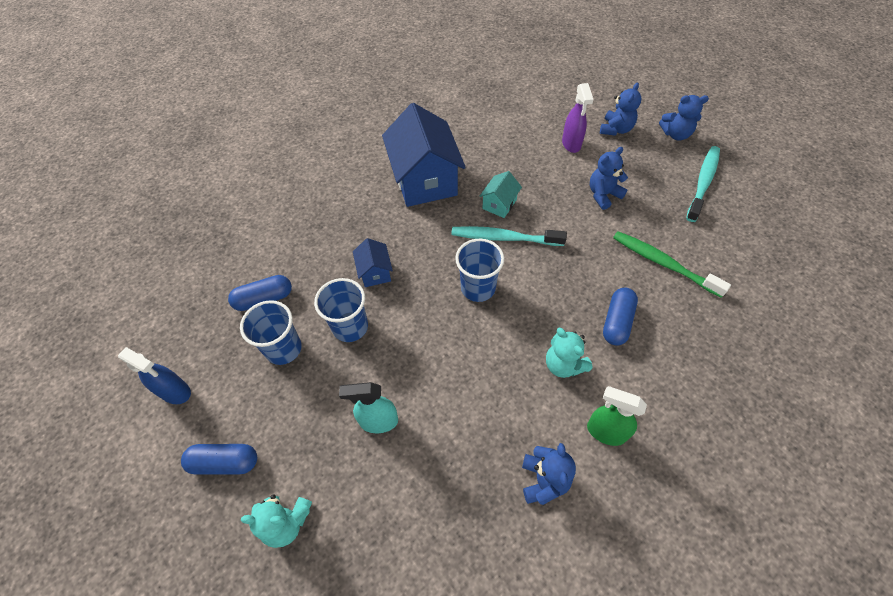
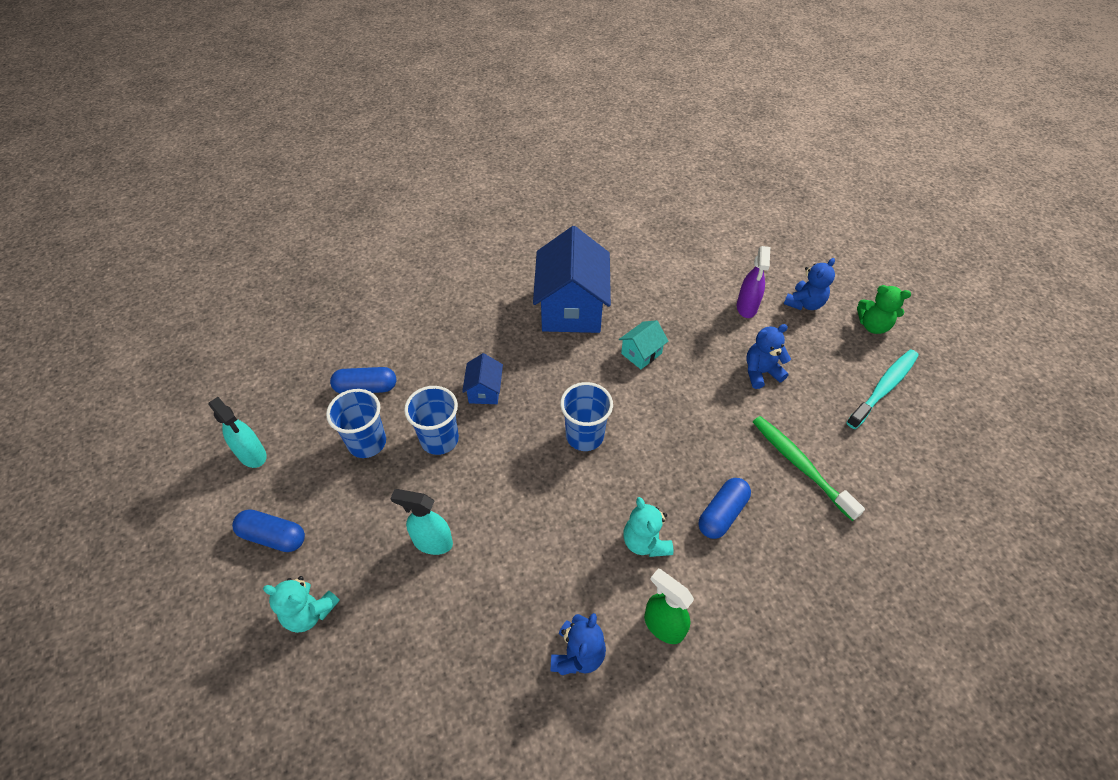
camera: 15 degrees right, 5 degrees down
(176, 392) = (252, 455): blue spray bottle -> turquoise spray bottle
(504, 238) = (633, 391): turquoise toothbrush -> none
(675, 134) = (873, 325): blue teddy bear -> green teddy bear

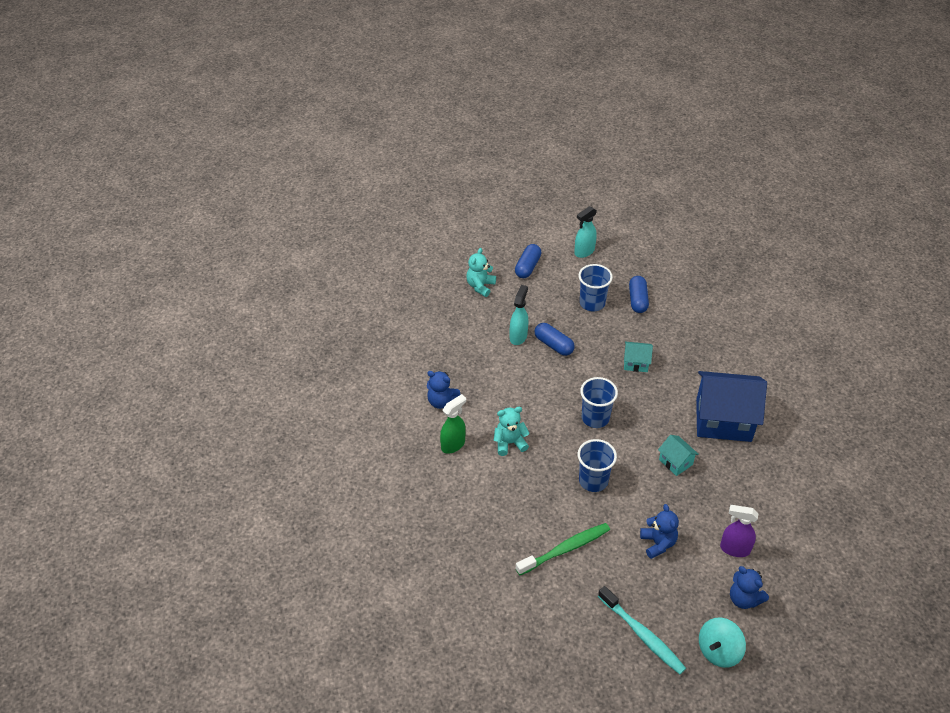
camera: 95 degrees right, 5 degrees down
(439, 439) = (594, 339): blue cup -> blue cup (593, 481)
(484, 391) = (636, 363): blue house -> turquoise house
(722, 514) = (527, 490): blue capsule -> blue capsule (553, 345)
(873, 325) = (718, 651): green teddy bear -> turquoise spinning top

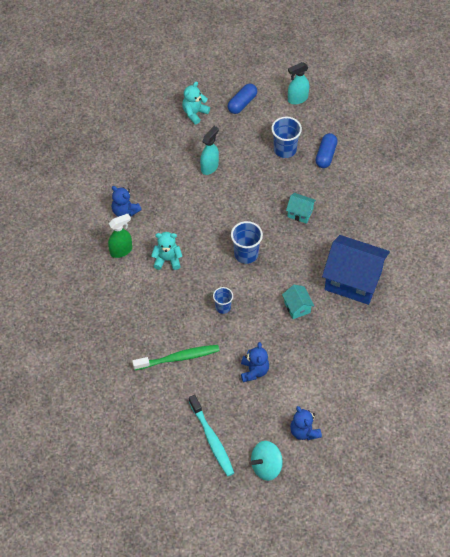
camera: 15 degrees right, 10 degrees up
(553, 345) = (236, 181): blue capsule -> none
(593, 481) = (223, 307): blue cup -> blue cup, size x0.63
(734, 549) = (314, 390): purple spray bottle -> none

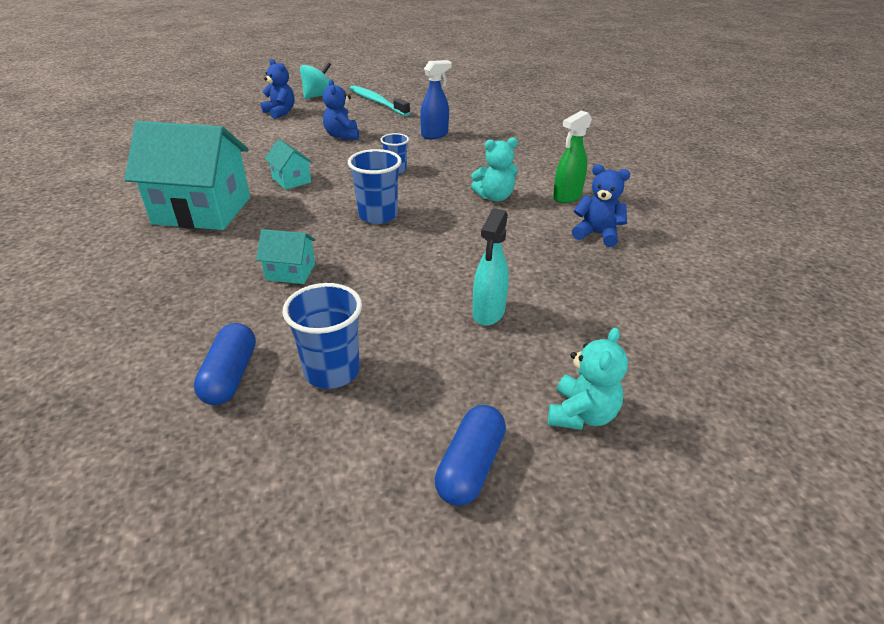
camera: 165 degrees right, 20 degrees down
(178, 358) = (435, 135): green toothbrush -> blue spray bottle
(297, 99) = (308, 516): turquoise spray bottle -> none
(353, 280) = (202, 210): blue house -> turquoise house

